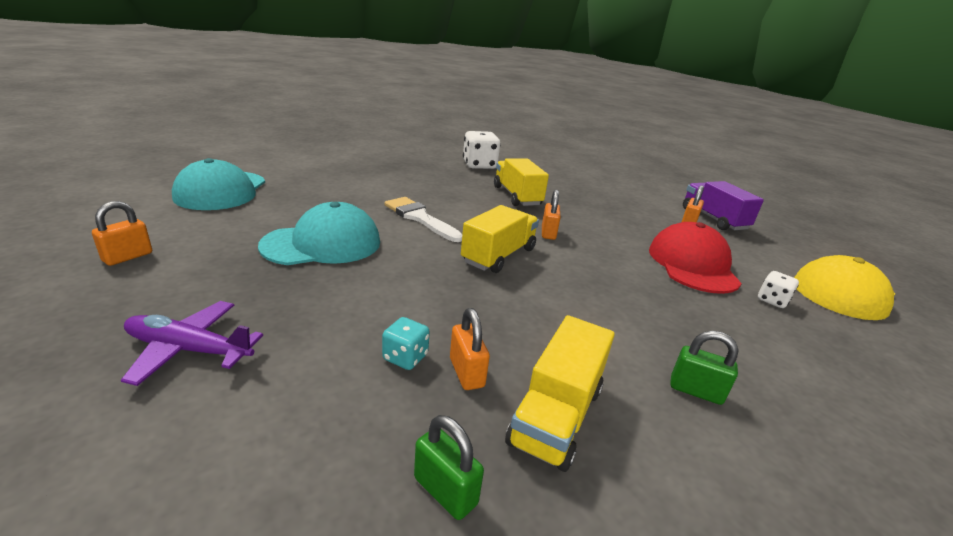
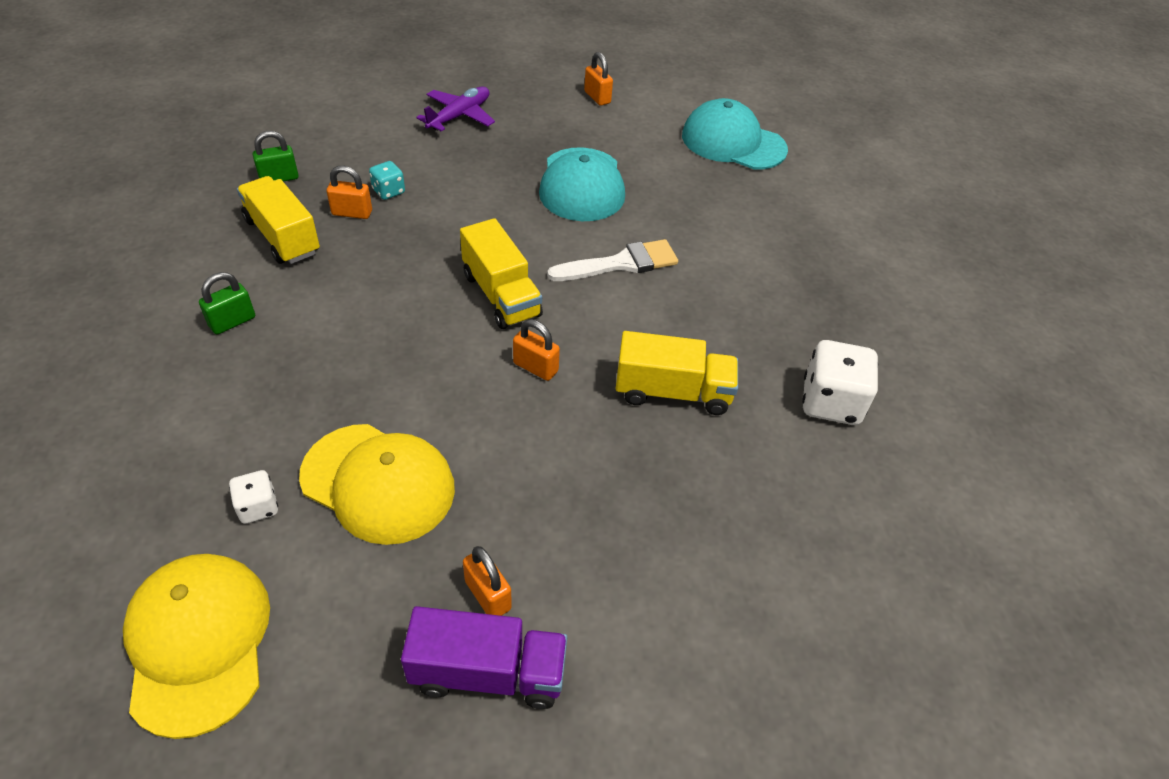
camera: 115 degrees right, 20 degrees up
(692, 264) = (378, 483): red cap -> yellow cap

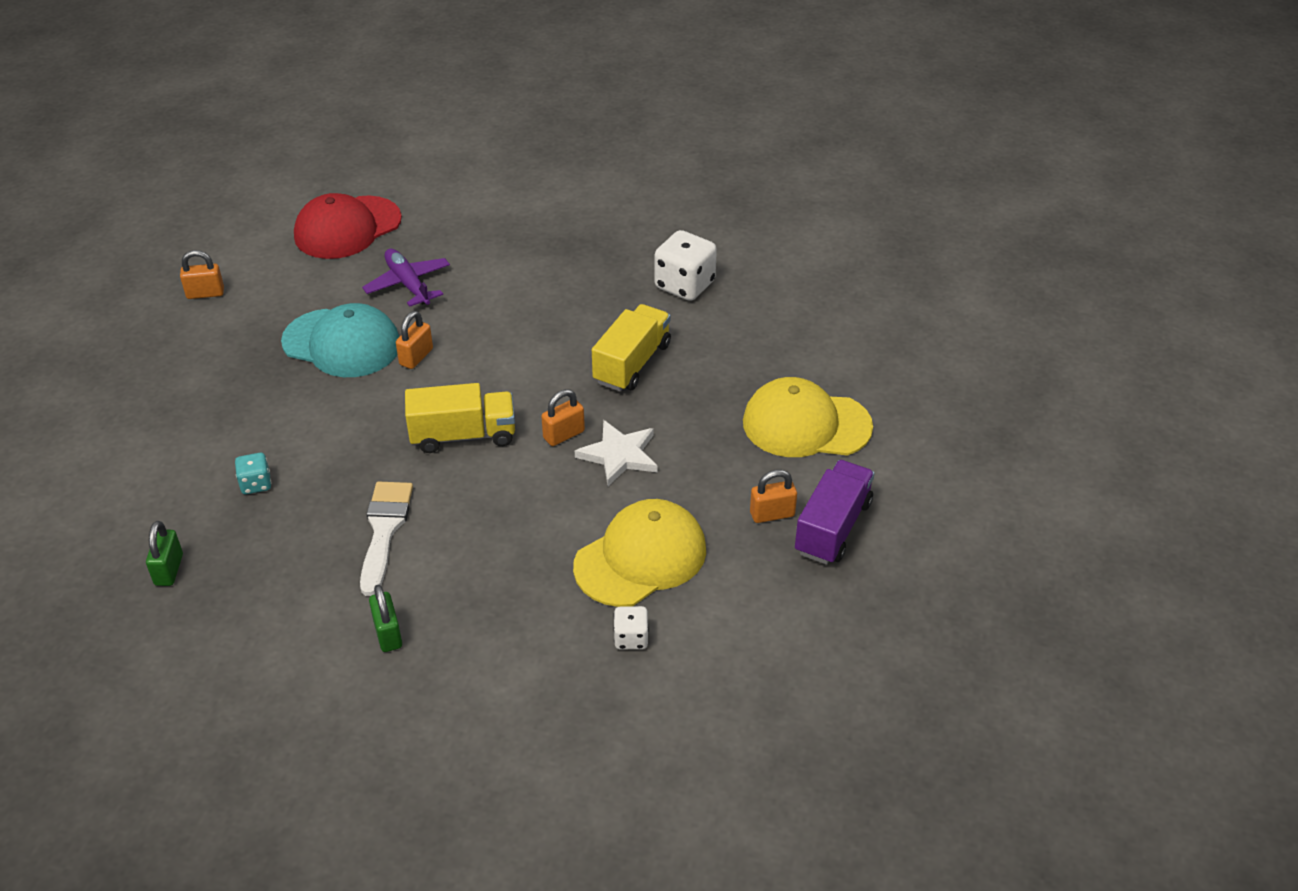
camera: 65 degrees left, 5 degrees down
(198, 642) = (746, 689): yellow cap -> yellow cap (806, 424)
(282, 237) = (277, 579): yellow truck -> none
(352, 213) = (273, 518): orange padlock -> orange padlock (416, 357)
(459, 116) = (159, 403): purple plane -> purple plane (408, 284)
(525, 421) = (619, 455): none -> white star
(621, 263) = (468, 349): white brush -> white brush (384, 530)
(733, 142) = (347, 228): turquoise cap -> red cap

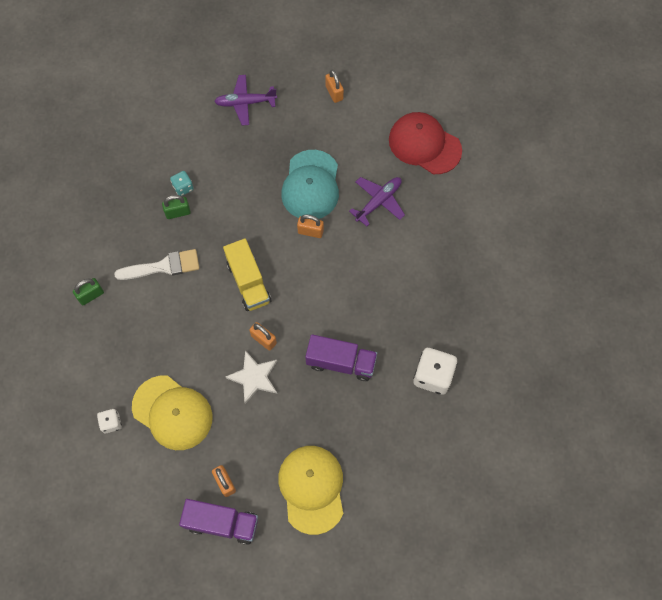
camera: 75 degrees right, 25 degrees up
(153, 387) = (245, 103): none -> purple plane
(169, 570) = (113, 172): green padlock -> green padlock (178, 212)
(632, 363) = (341, 362): yellow truck -> purple truck

